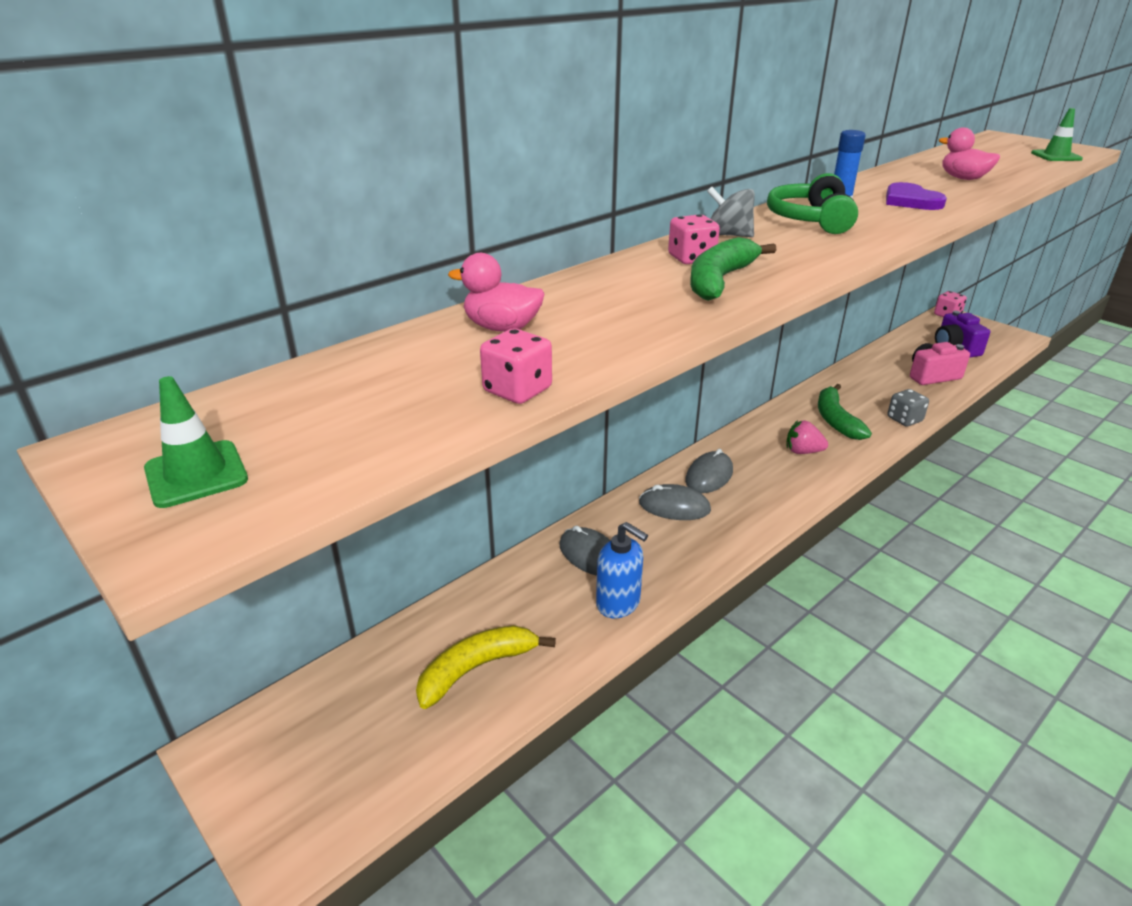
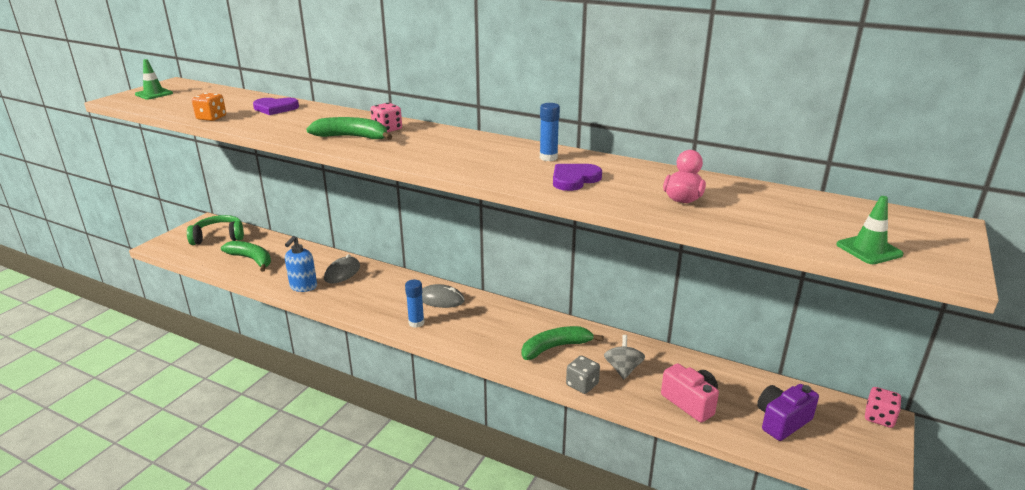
camera: 70 degrees right, 5 degrees down
(476, 668) = (251, 259): yellow banana -> green banana
(502, 328) = (275, 108): pink duck -> purple heart
(517, 390) = (211, 118): pink dice -> orange dice
(674, 506) = (399, 291): grey mouse -> none
(728, 235) = (438, 134): grey spinning top -> grey spinning top (623, 369)
(763, 503) = (416, 323): none -> blue glue stick
(803, 451) = (494, 334): pink strawberry -> none
(810, 220) = (490, 151): green headphones -> green headphones (219, 237)

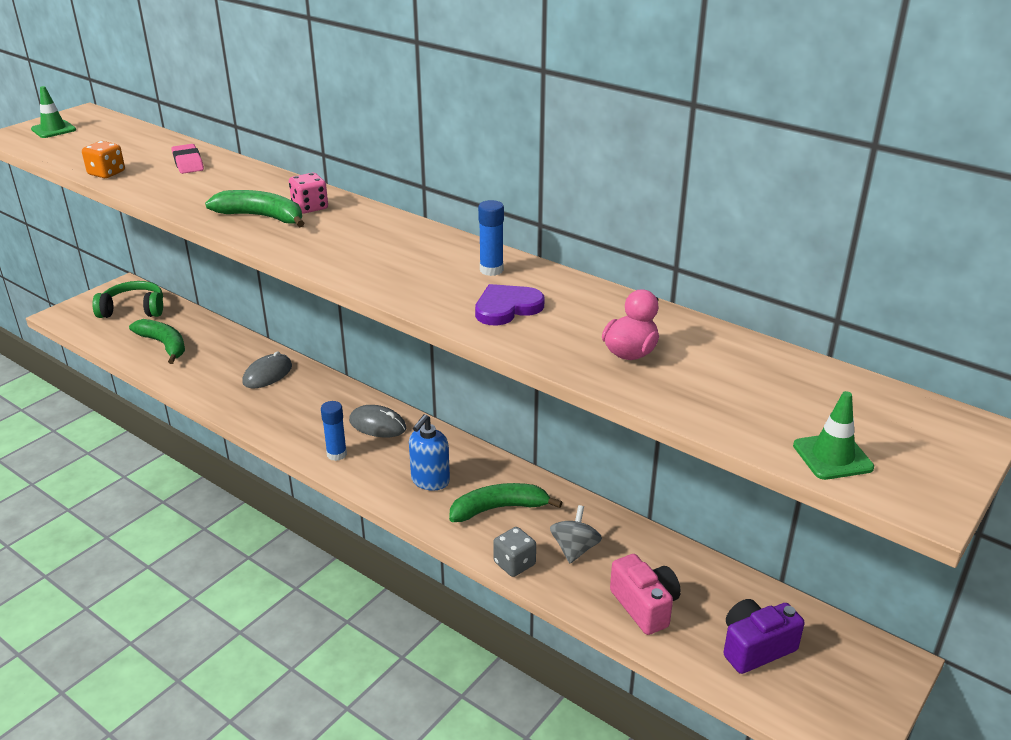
camera: 10 degrees right, 5 degrees up
(275, 108) = (188, 163): purple heart -> pink eraser
(303, 287) = (215, 389): blue soap dispenser -> blue soap dispenser (430, 481)
(879, 417) = (891, 660): pink dice -> none

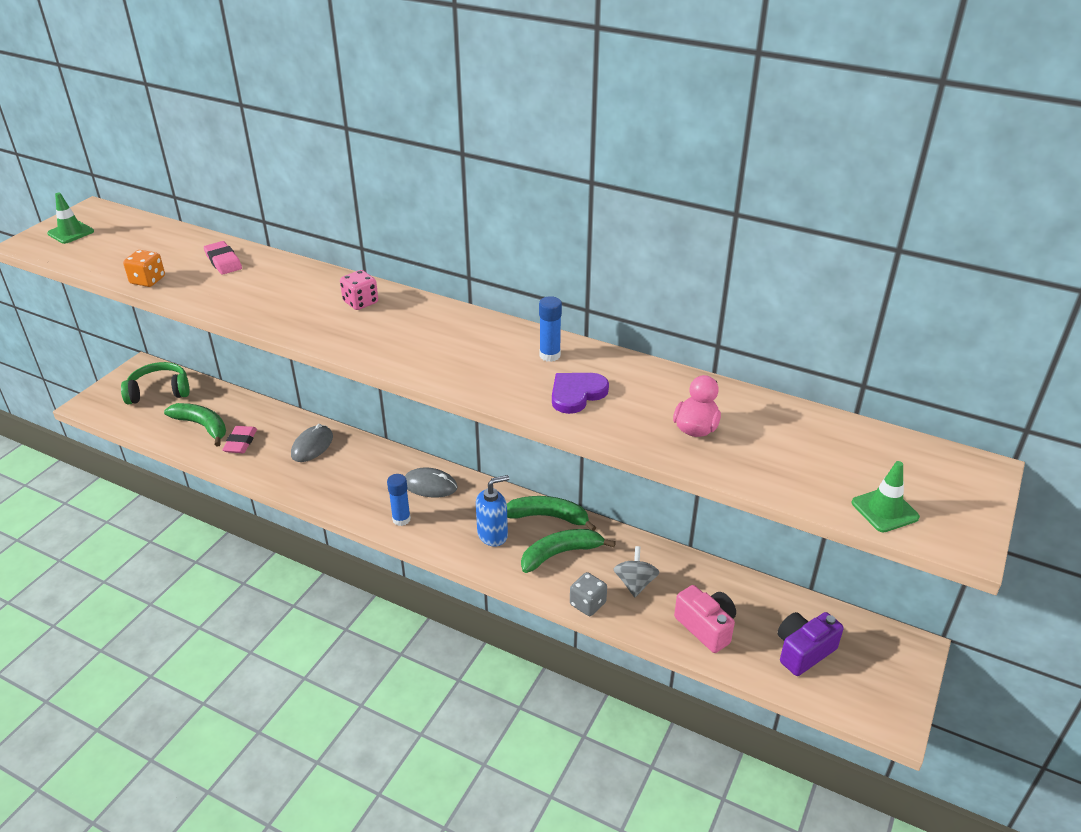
camera: 10 degrees left, 5 degrees up
(196, 364) = (240, 442): none -> pink eraser
(262, 217) = (320, 317): green banana -> green banana (548, 517)
(430, 481) = (493, 535): blue soap dispenser -> blue soap dispenser turned 135 degrees counterclockwise

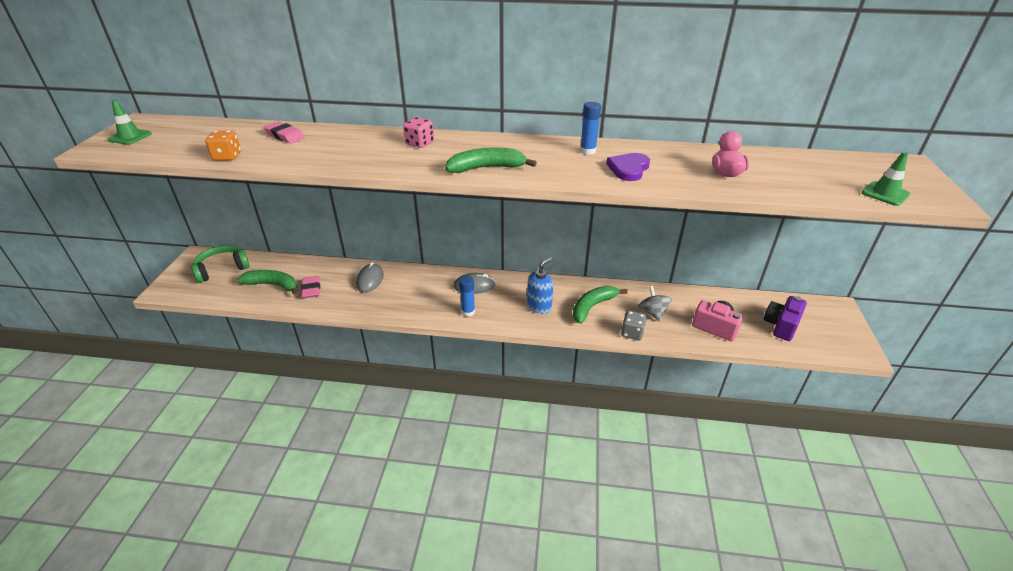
camera: 20 degrees left, 0 degrees up
(548, 517) = (568, 286): green banana -> green banana (487, 168)

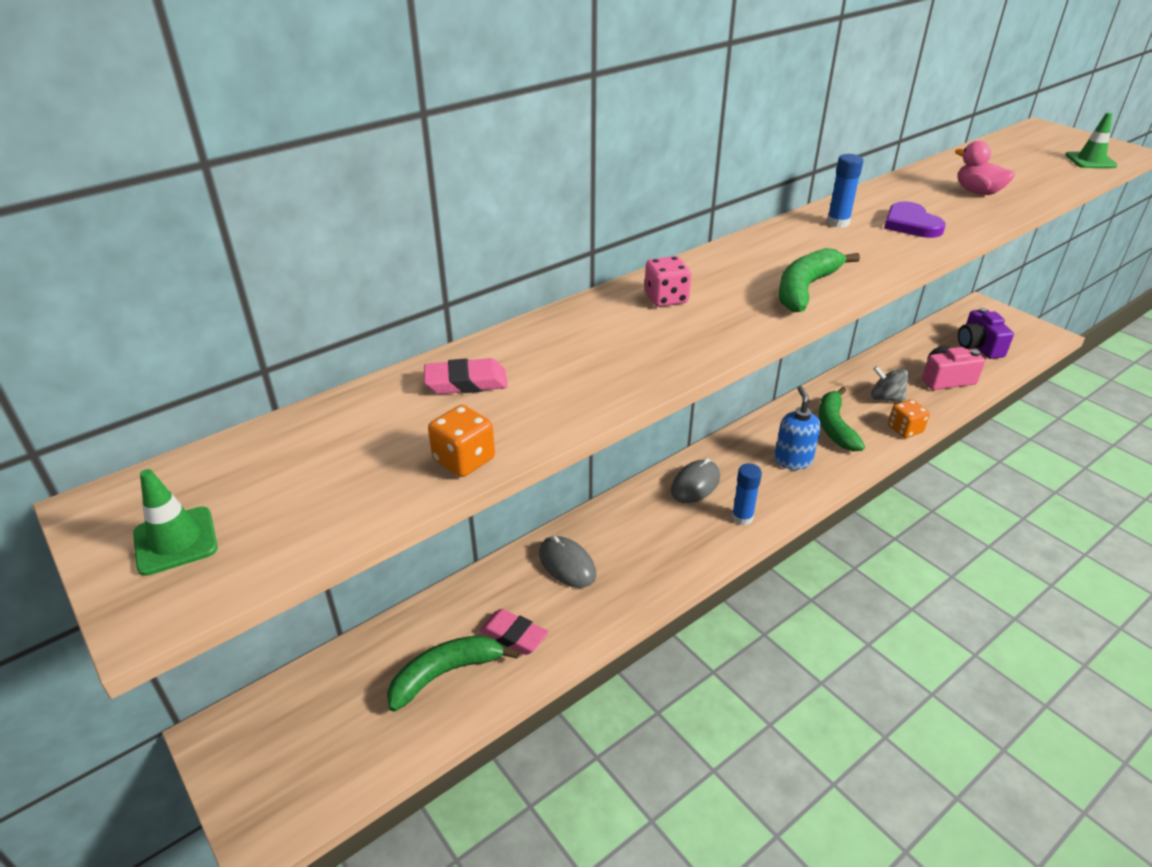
camera: 45 degrees left, 0 degrees up
(222, 269) = (310, 718): green headphones -> none
(632, 333) = (905, 429): grey dice -> orange dice

